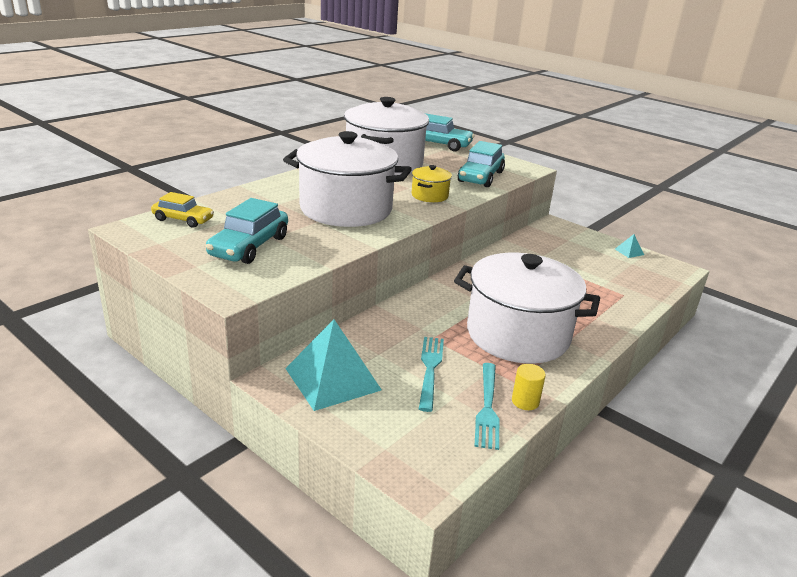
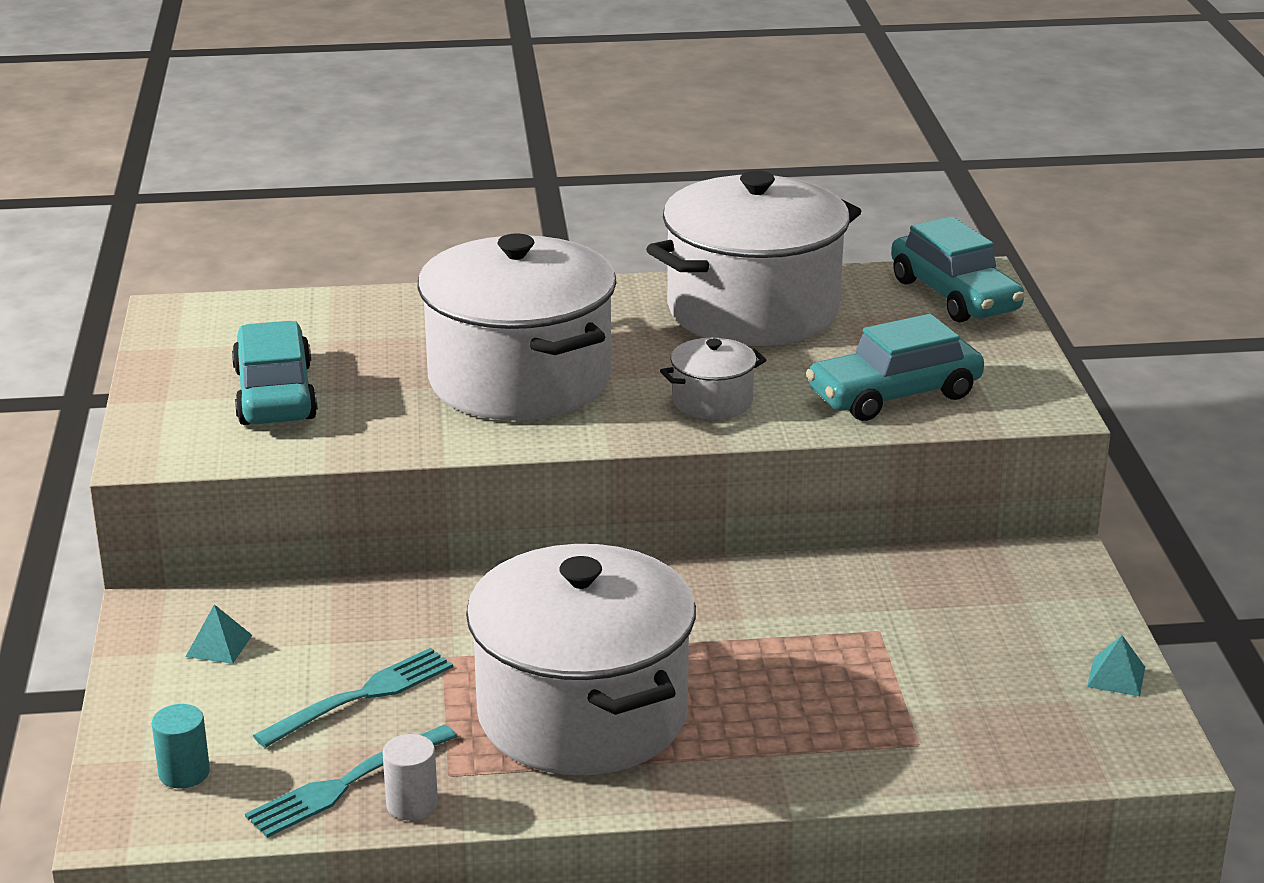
camera: 45 degrees right, 0 degrees up
(183, 220) = (260, 320): yellow car -> none
(249, 246) = (275, 394): turquoise car -> turquoise car turned 105 degrees clockwise
(333, 379) = (219, 645): turquoise pyramid -> turquoise pyramid, size x0.41
(415, 443) = (184, 773): none -> turquoise cylinder
(429, 195) = (712, 401): yellow pot -> white pot
(525, 401) = (412, 804): yellow cylinder -> white cylinder

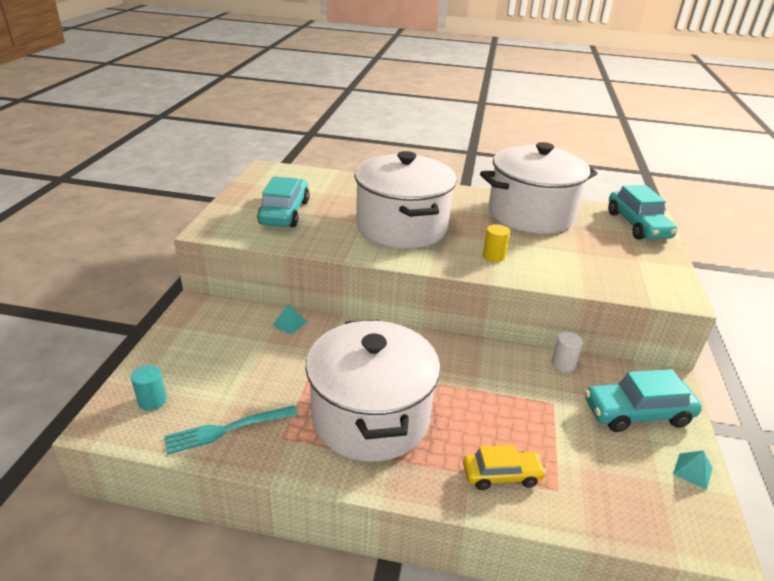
camera: 15 degrees right, 5 degrees up
(219, 645) = (213, 331): turquoise pyramid -> turquoise pyramid (289, 323)
(361, 696) = (263, 376): turquoise fork -> none
(412, 804) = (253, 453): white cylinder -> white cylinder (563, 364)
(712, 401) = (493, 256): white pot -> yellow cylinder
(827, 745) = (501, 475): none -> yellow car
(894, 395) = (592, 271): turquoise car -> turquoise car (637, 413)

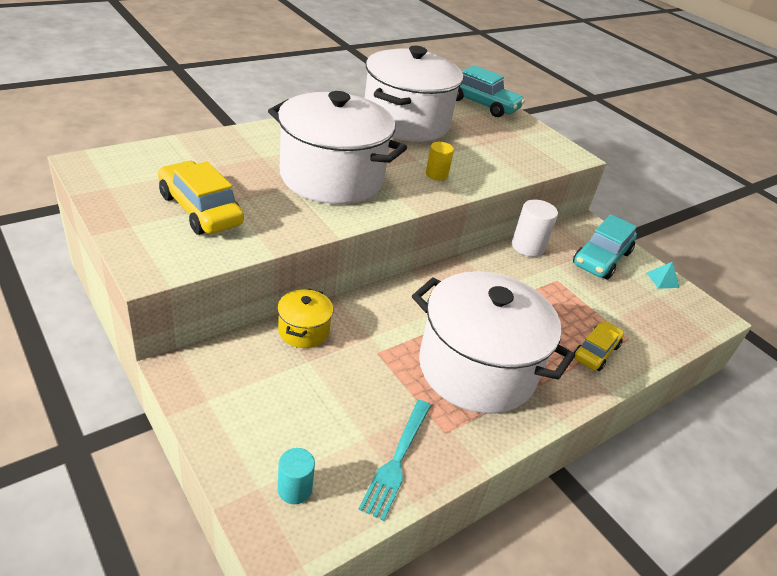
camera: 50 degrees left, 5 degrees up
(285, 212) = (200, 209): turquoise car -> yellow car
(289, 323) = (303, 331): turquoise pyramid -> yellow pot
(563, 364) = (528, 247): white cylinder -> white cylinder, size x1.56

